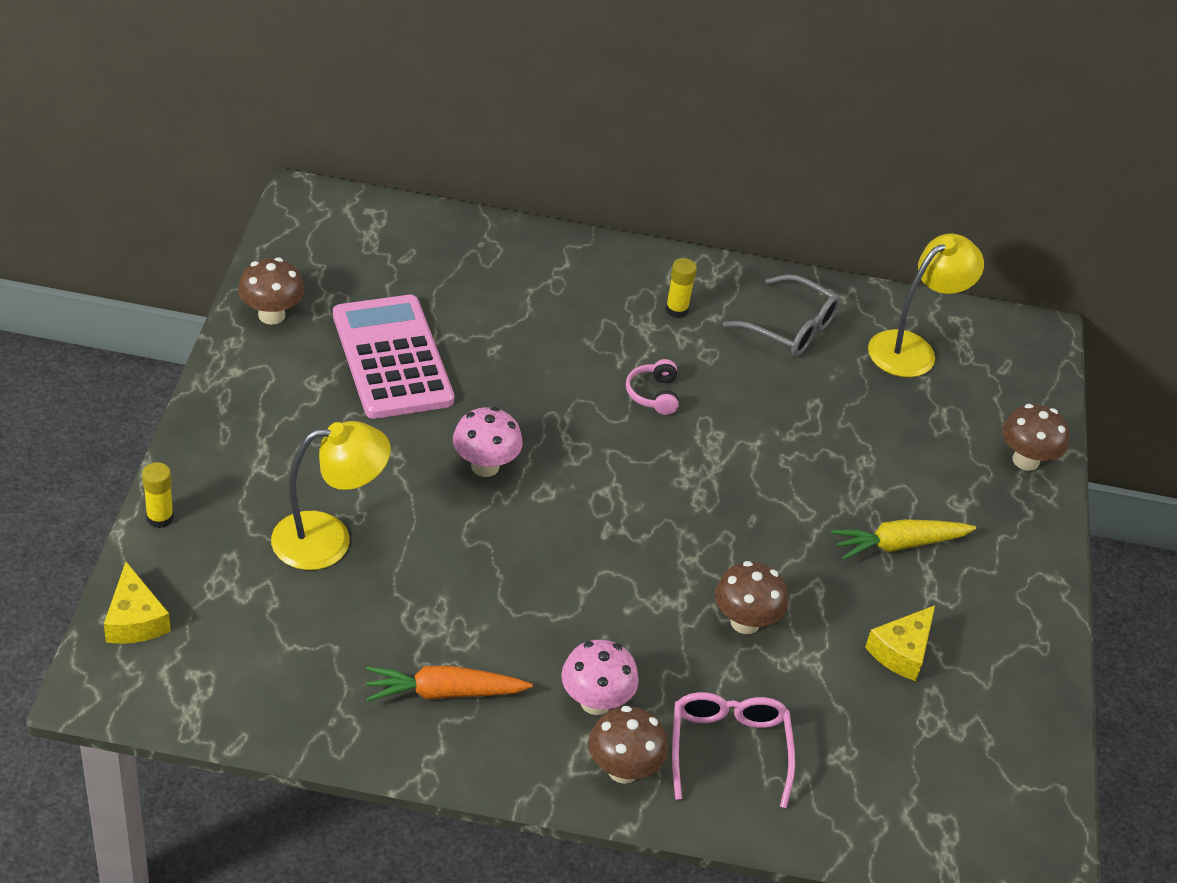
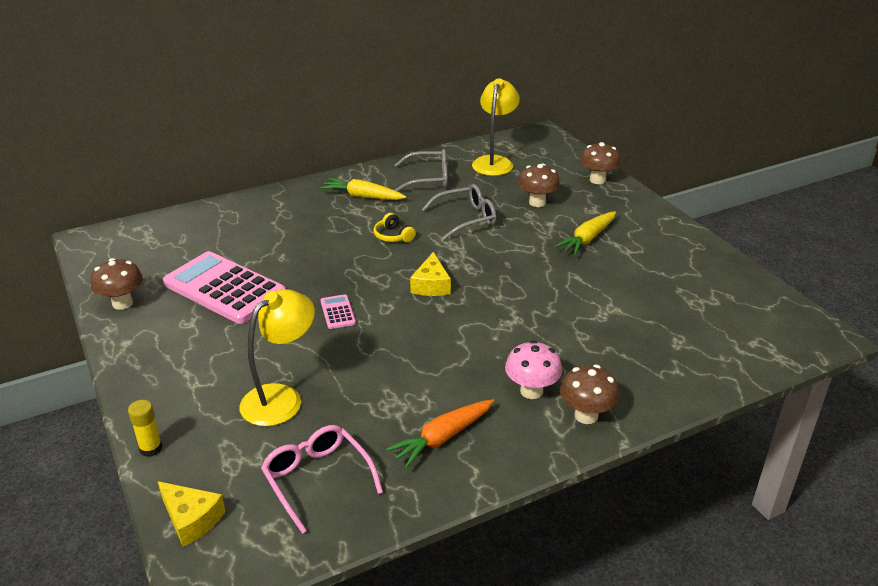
camera: 30 degrees left, 10 degrees down
(485, 466) = (338, 312): pink mushroom -> pink calculator
(653, 394) = (393, 236): pink headphones -> yellow headphones
(676, 310) = (363, 196): yellow glue stick -> yellow carrot
(728, 749) = (624, 372): pink glasses -> pink glasses (317, 479)
(745, 622) = (560, 310): brown mushroom -> brown mushroom (537, 202)
(773, 420) = (466, 218): none -> grey glasses
(901, 651) = (646, 281): yellow cheese -> yellow cheese (431, 285)

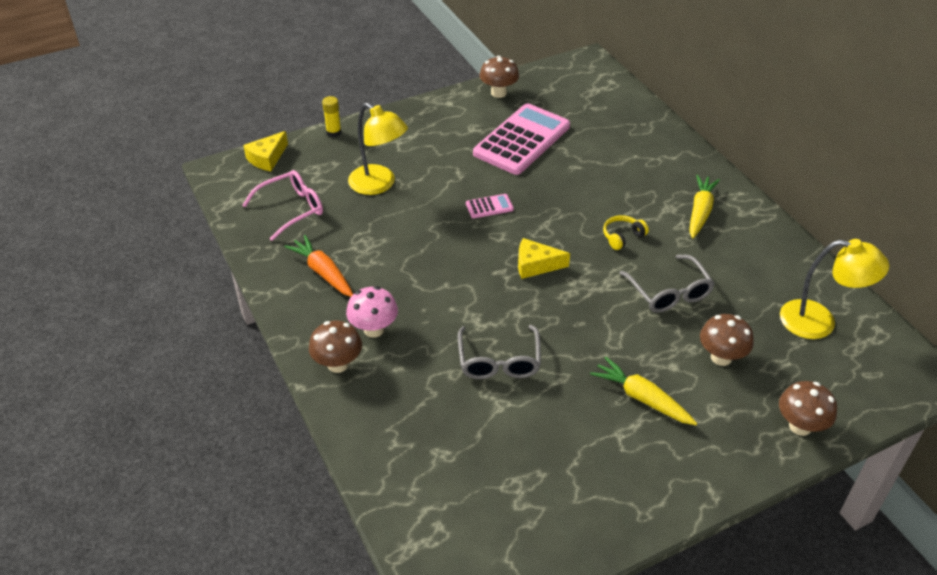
camera: 90 degrees right, 10 degrees up
(428, 179) = (755, 262): grey glasses -> grey glasses (499, 361)

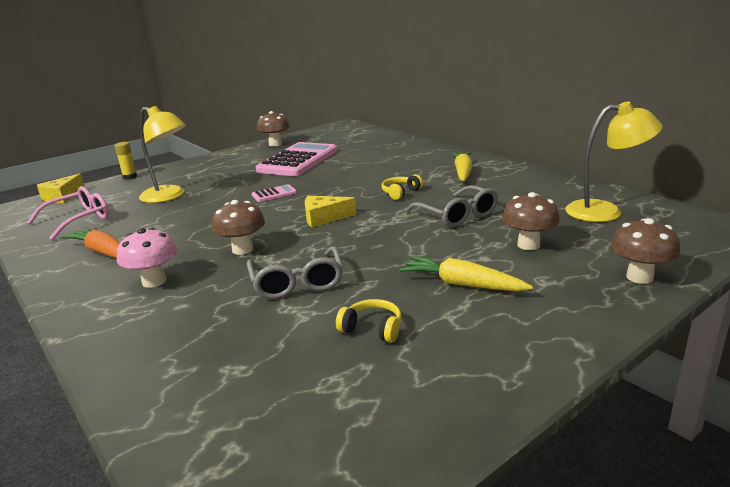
camera: 10 degrees left, 20 degrees down
(338, 364) = (107, 313): brown mushroom -> brown mushroom (242, 249)
(553, 435) = (372, 329): none -> yellow headphones

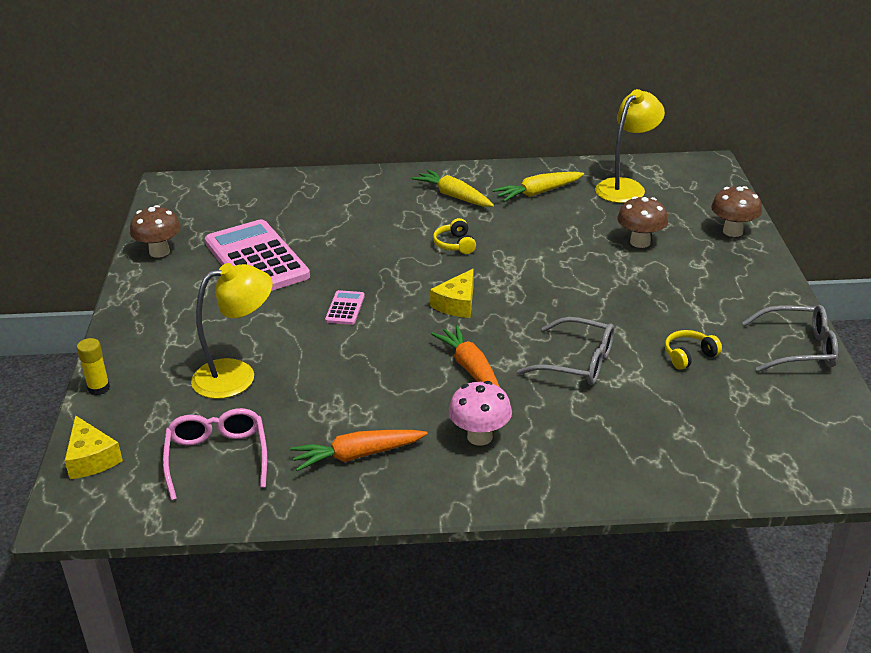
camera: 55 degrees left, 10 degrees up
(242, 249) = (471, 369): brown mushroom -> orange carrot
(457, 215) = (546, 243): grey glasses -> grey glasses (798, 349)
(462, 284) = (667, 295): yellow carrot -> yellow carrot (538, 193)

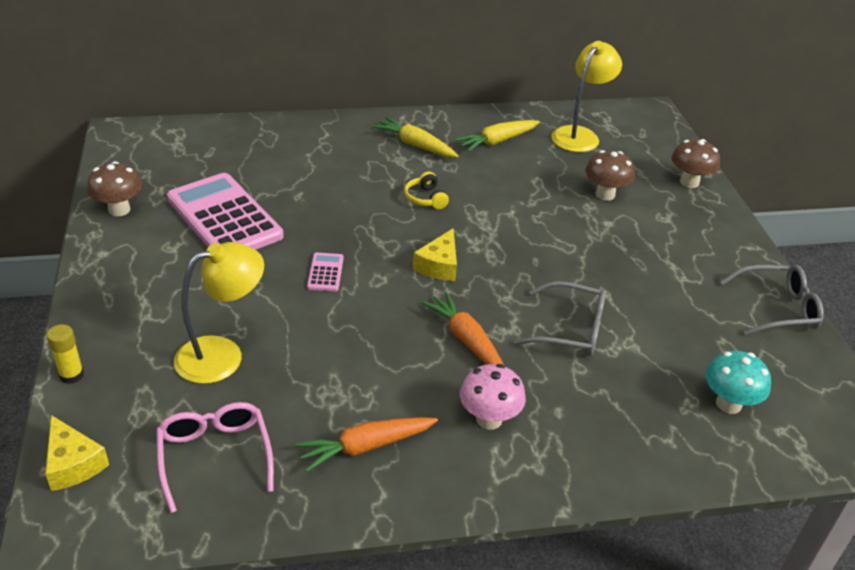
camera: 10 degrees left, 5 degrees up
(689, 356) = (676, 319): yellow headphones -> none
(724, 432) = (728, 404): none -> turquoise mushroom

